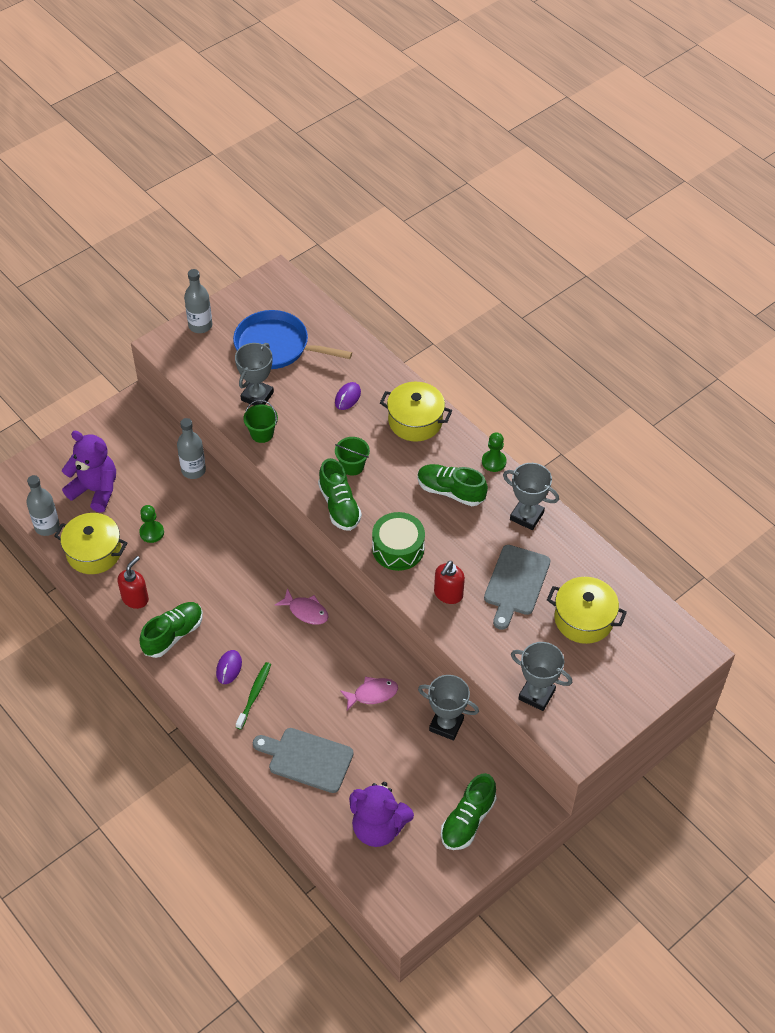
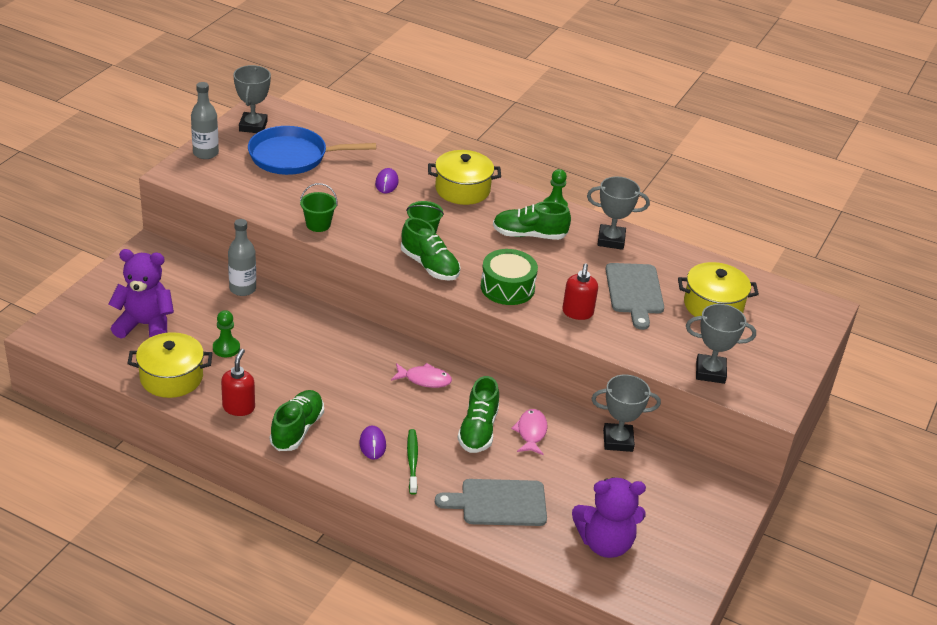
camera: 25 degrees left, 15 degrees down
(47, 526) = (106, 366): grey bottle -> none
(257, 396) = (296, 197): grey trophy -> grey trophy (253, 126)
(372, 694) = (531, 432): pink fish -> pink fish turned 45 degrees counterclockwise
(468, 820) = (687, 514): green shoe -> green shoe (478, 430)

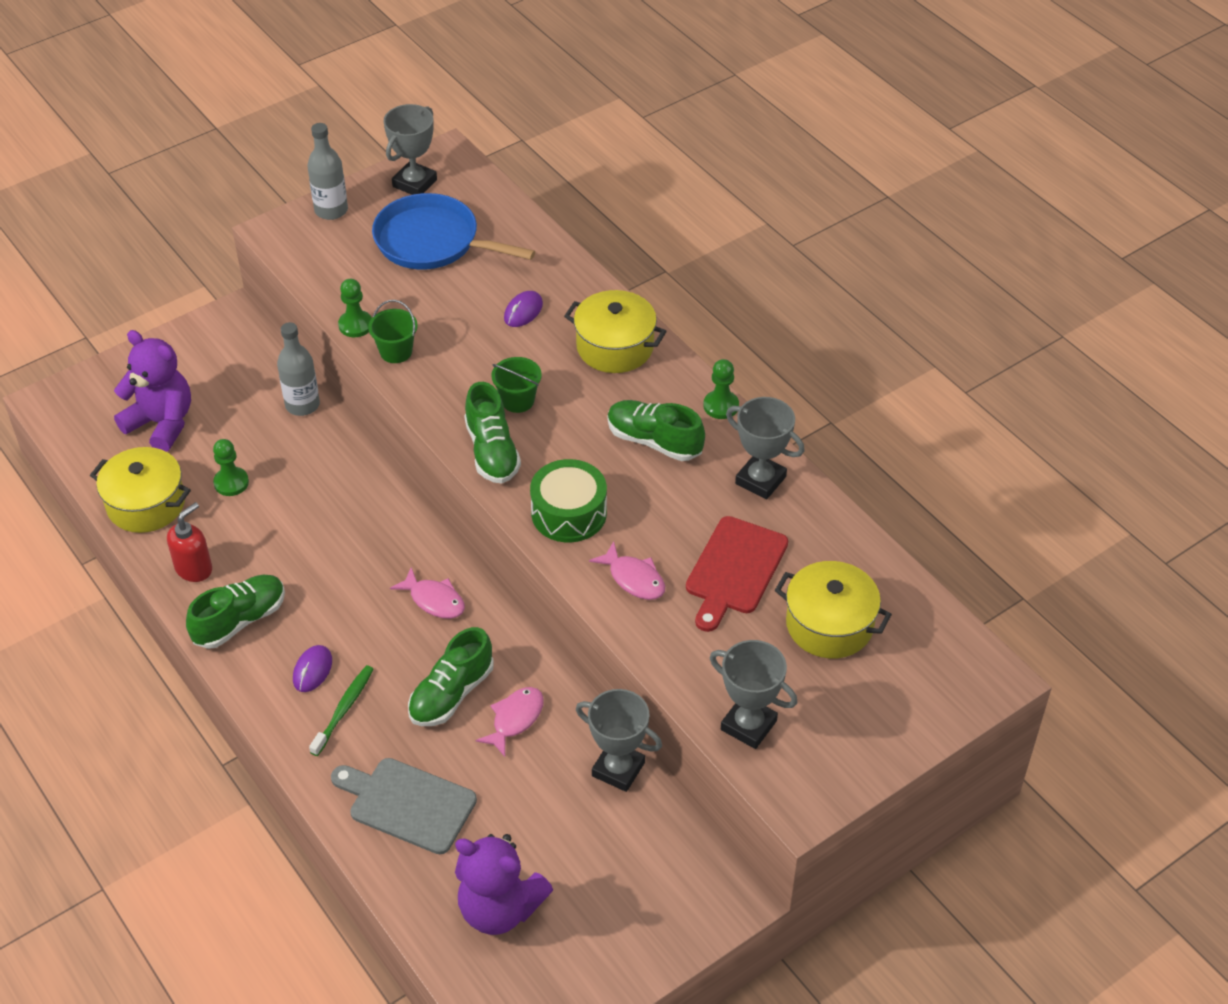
camera: 30 degrees right, 10 degrees up
(277, 216) = (355, 325): none -> green pawn
(577, 313) = (634, 579): red soap dispenser -> pink fish
(634, 292) = (734, 570): grey cutting board -> red cutting board

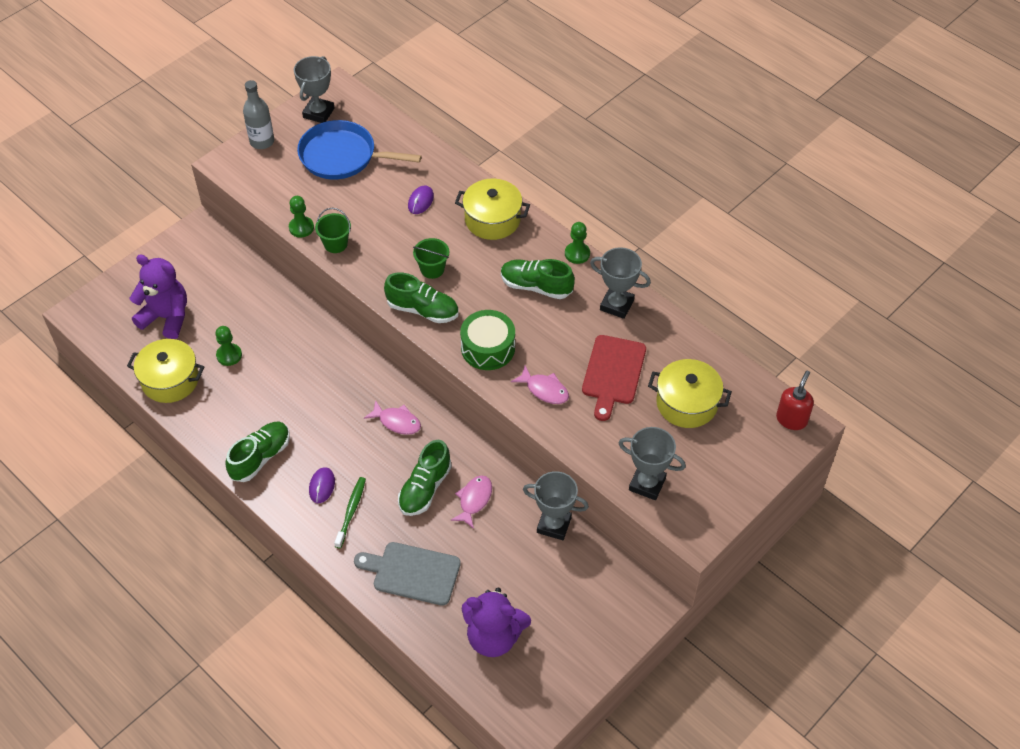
camera: 10 degrees left, 5 degrees up
(194, 568) = (217, 423): red soap dispenser -> red soap dispenser (791, 419)
(302, 405) = (267, 289): grey bottle -> none
(492, 451) = (422, 310): green shoe -> green shoe turned 45 degrees counterclockwise

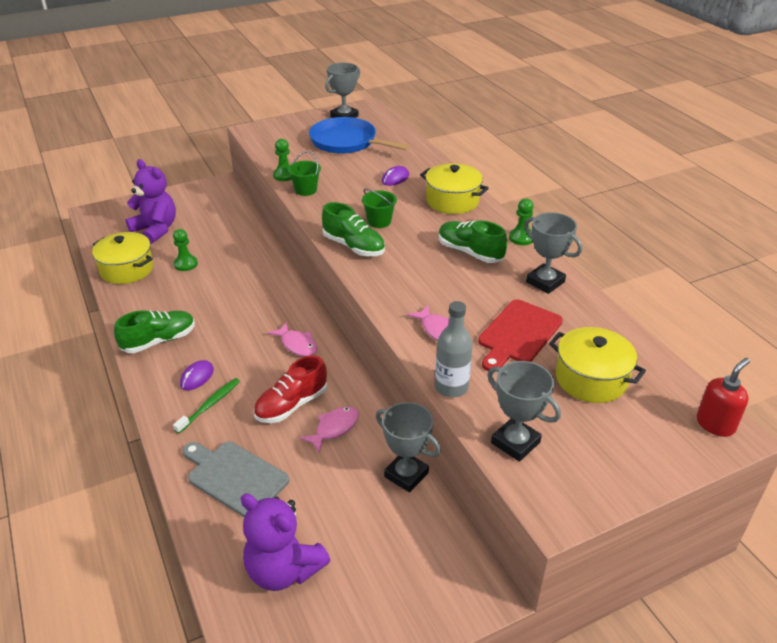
camera: 20 degrees right, 15 degrees down
(262, 141) = (289, 124): grey bottle -> grey bottle (451, 387)
(425, 488) = (291, 405): green shoe -> red shoe
(488, 348) = (399, 286): green drum -> none

